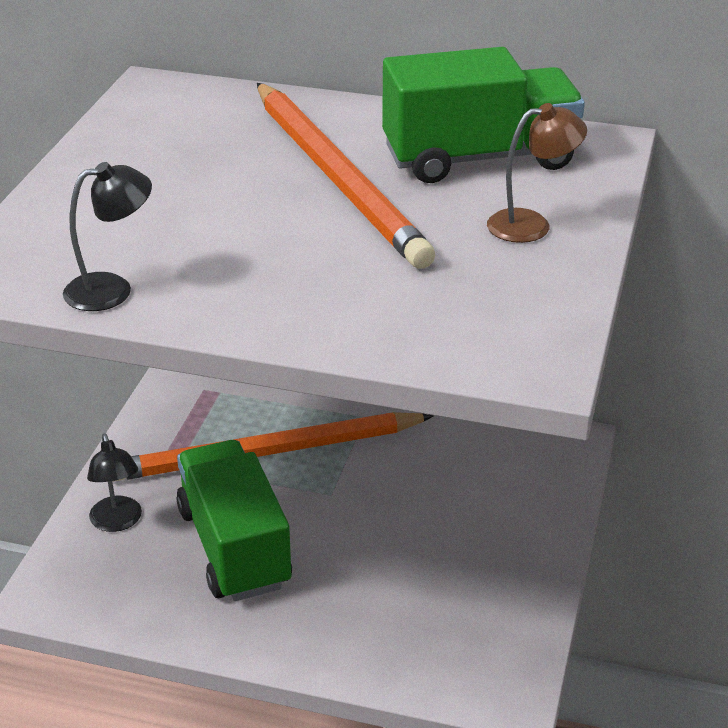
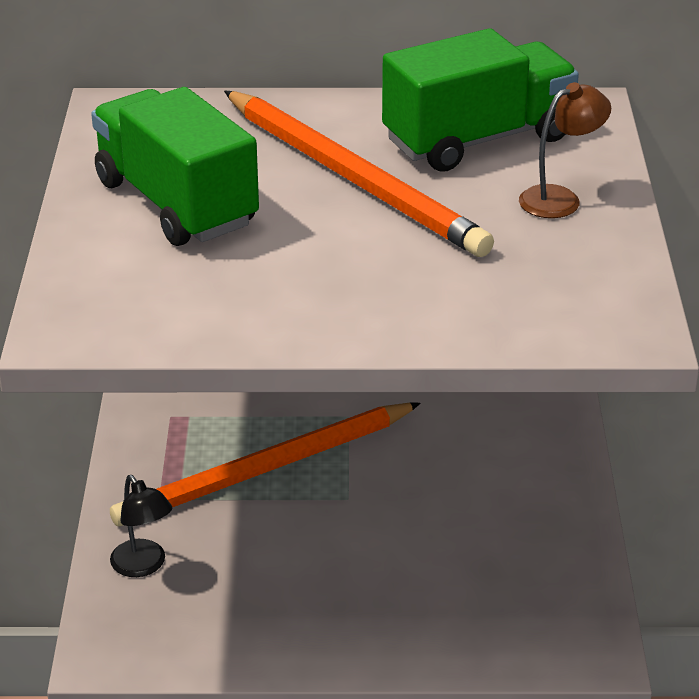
camera: 15 degrees left, 0 degrees up
(112, 289) = (199, 322): black lamp -> none
(234, 547) = (274, 568): green truck -> green truck (176, 203)

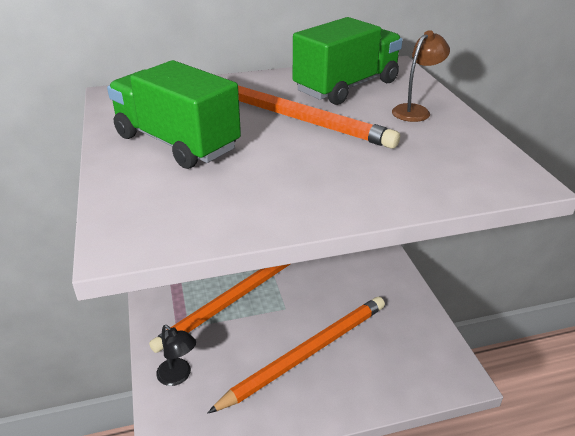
camera: 15 degrees left, 0 degrees up
(356, 571) = (307, 353): none -> orange pencil

